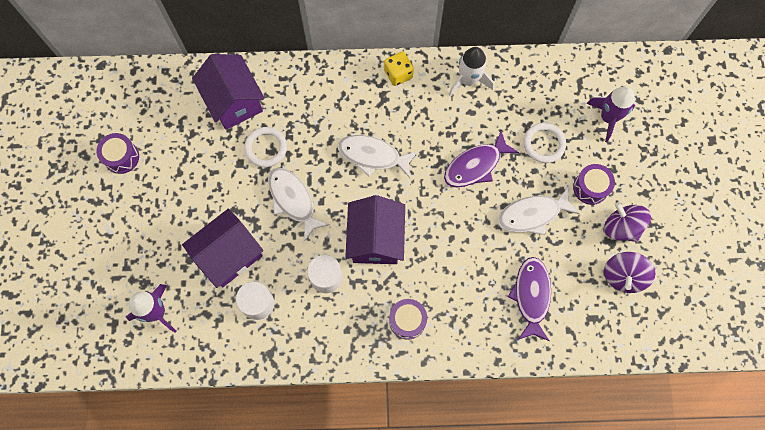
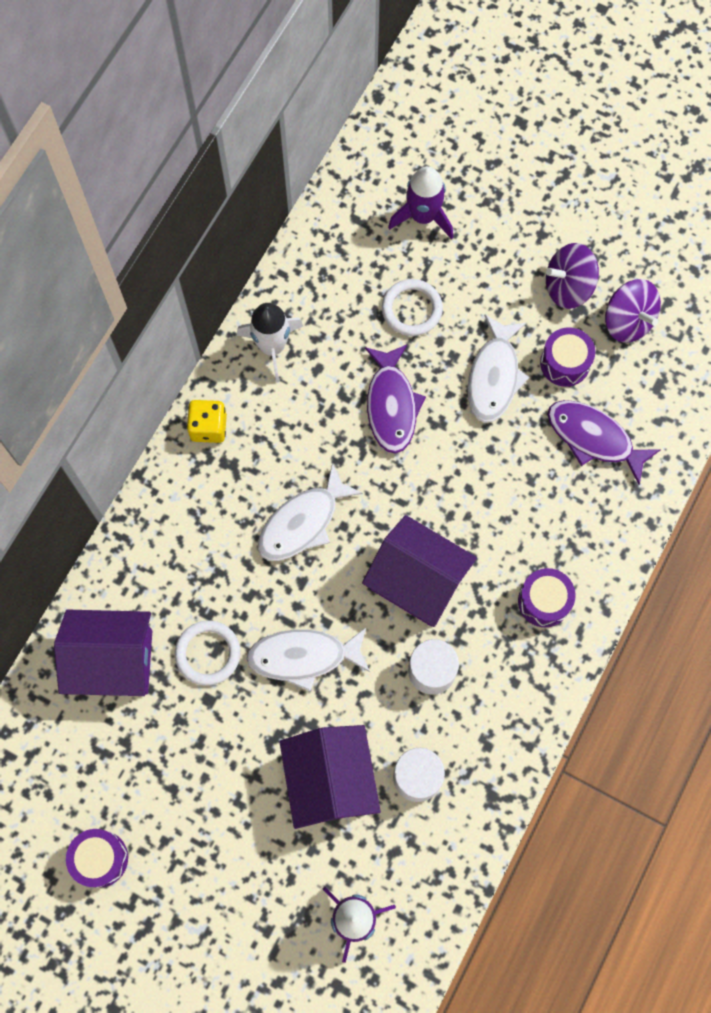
camera: 60 degrees left, 0 degrees up
(590, 188) = (499, 291): purple drum -> purple drum (565, 363)

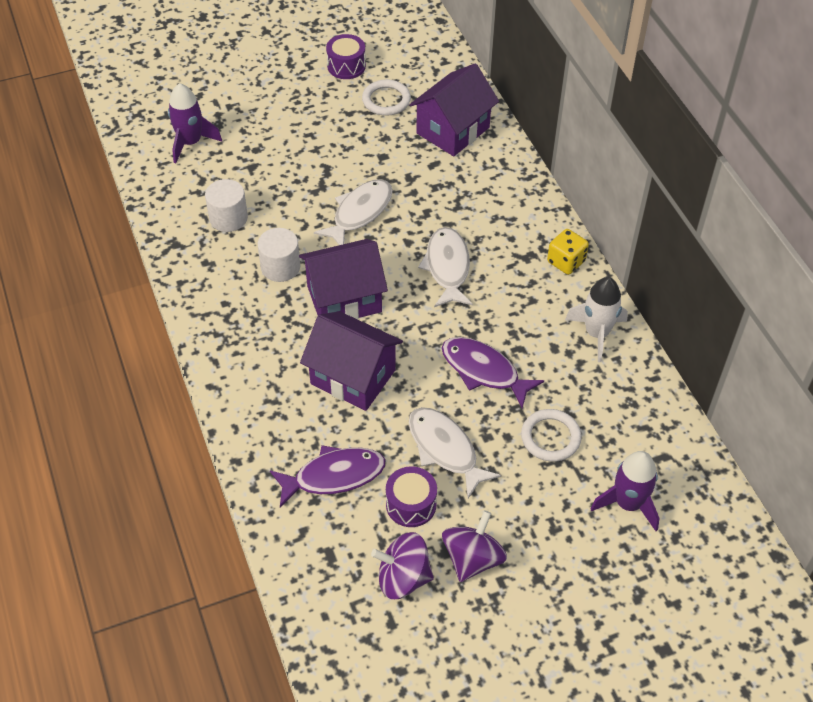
camera: 130 degrees right, 20 degrees down
(208, 653) = (411, 172): white ring -> white ring (386, 100)
(330, 781) = (274, 179): purple house -> purple house (353, 377)
(544, 601) = (255, 356): purple drum -> none

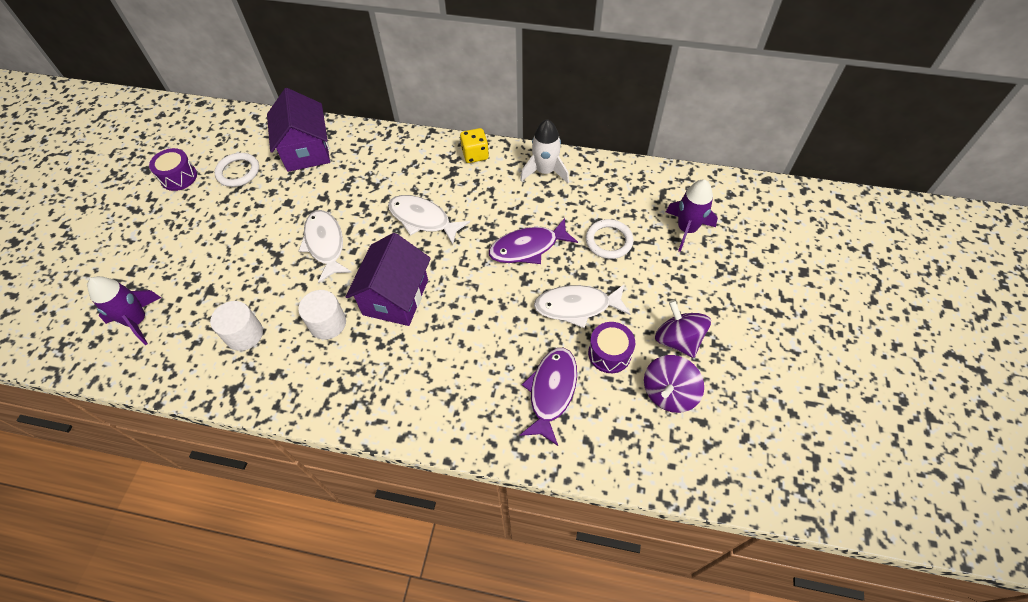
camera: 55 degrees left, 5 degrees up
(353, 377) = (471, 330): purple house -> none

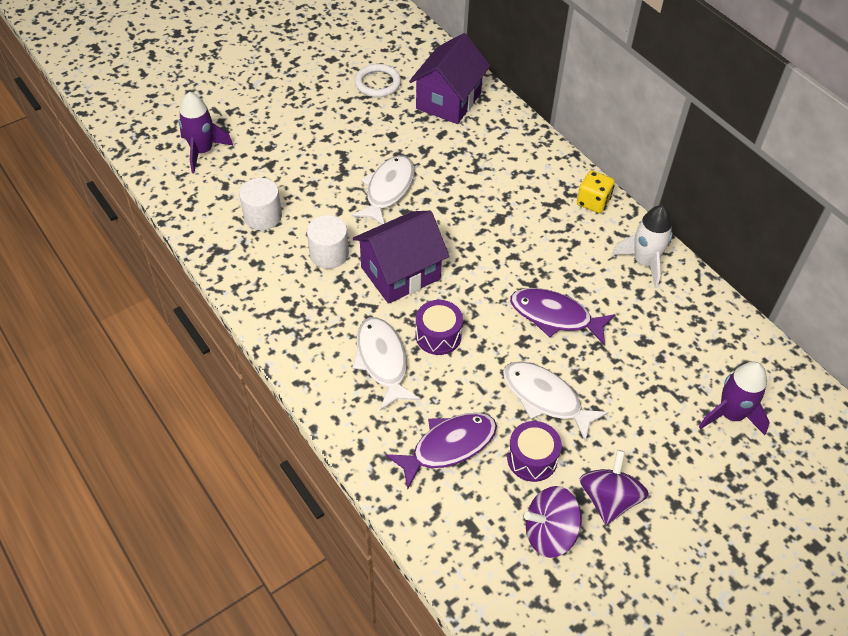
camera: 40 degrees right, 5 degrees down
(179, 177) = (330, 58): purple drum -> purple drum (438, 335)
(423, 219) = (487, 226): white fish -> white fish (382, 361)
(609, 241) = (638, 367): white ring -> none

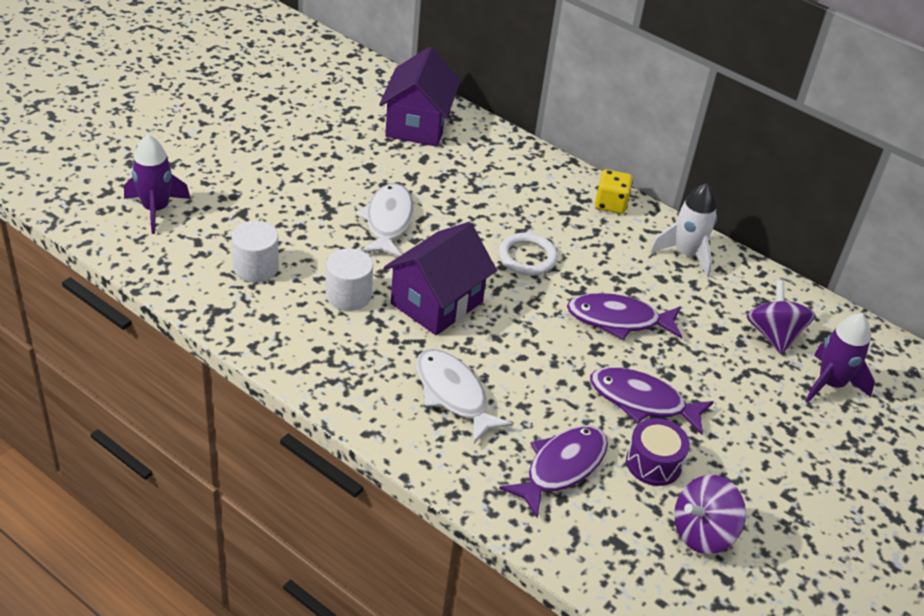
camera: 20 degrees left, 10 degrees down
(377, 83) = (332, 116): white ring -> white ring (527, 257)
(438, 335) = (504, 359): purple drum -> none
(545, 398) = (642, 401): white fish -> purple fish
(608, 499) = (747, 487): purple spinning top -> purple spinning top (773, 335)

